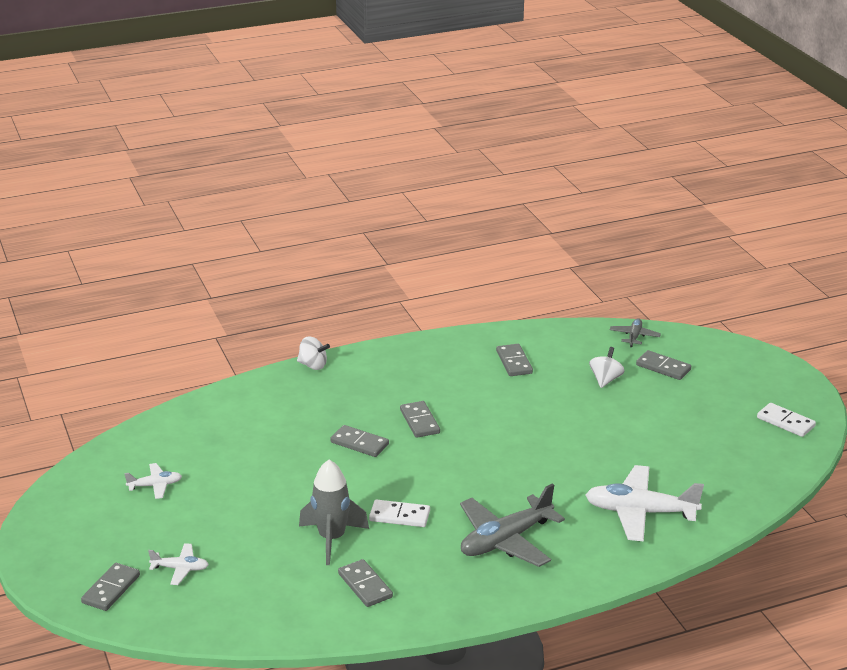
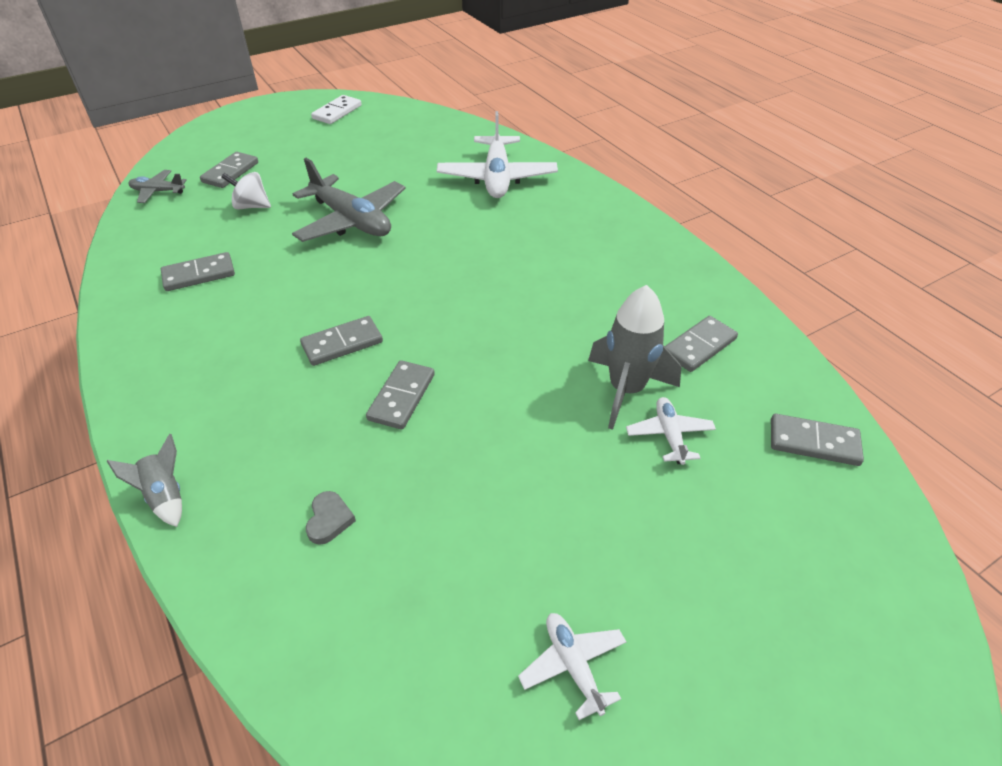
camera: 100 degrees left, 15 degrees up
(111, 589) = (872, 646): grey domino -> grey domino (813, 442)
(180, 569) = (770, 554): white plane -> white plane (669, 435)
(274, 416) = (329, 520): none -> grey heart
(313, 365) = (165, 496): white spinning top -> grey rocket
(399, 516) = (556, 335): white domino -> none
(506, 540) = (572, 252): grey plane -> grey plane (351, 220)

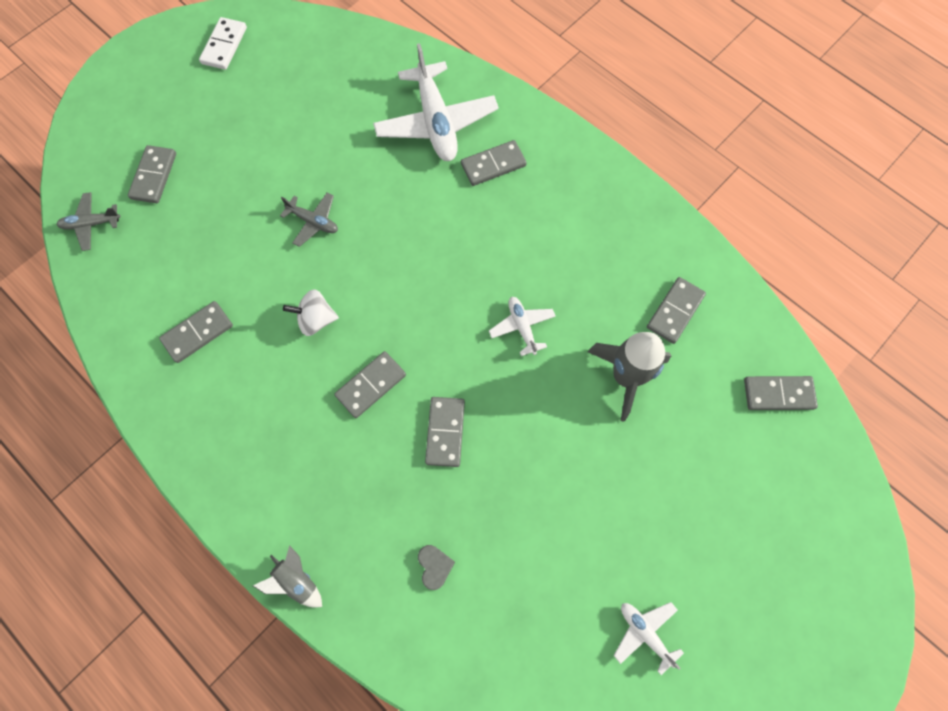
camera: 15 degrees left, 25 degrees up
(251, 206) = (202, 224): white spinning top -> white spinning top (316, 319)
(351, 220) = (313, 222): grey plane -> grey plane, size x0.50
(540, 211) = (493, 165): none -> grey domino
(669, 435) = (669, 415): white plane -> white plane (522, 327)

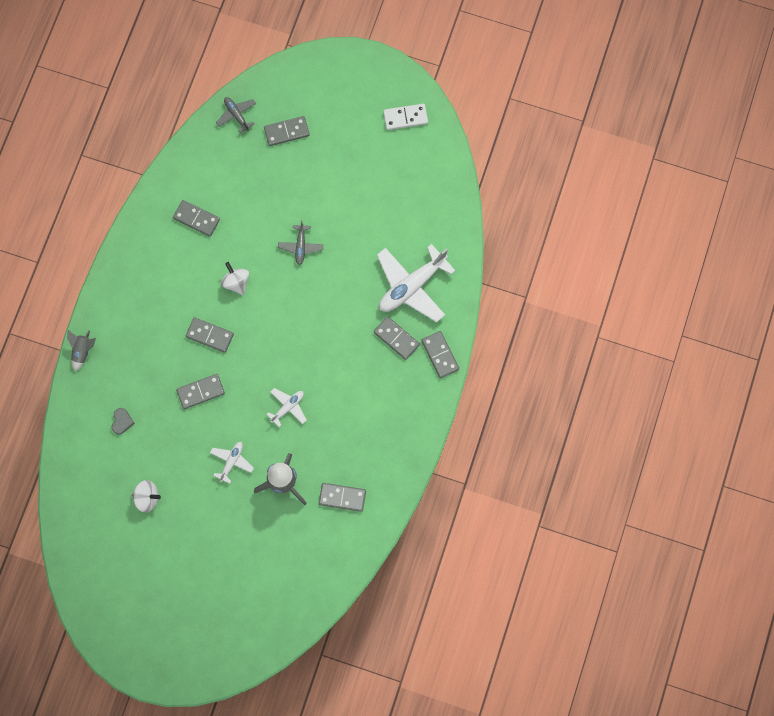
camera: 65 degrees right, 5 degrees up
(434, 566) = (122, 421): grey heart -> grey heart turned 45 degrees counterclockwise
(568, 578) = (147, 498): none -> white spinning top
(645, 633) = (136, 551): white plane -> white plane (231, 462)
(778, 394) = (314, 580): grey domino -> grey domino (440, 355)

